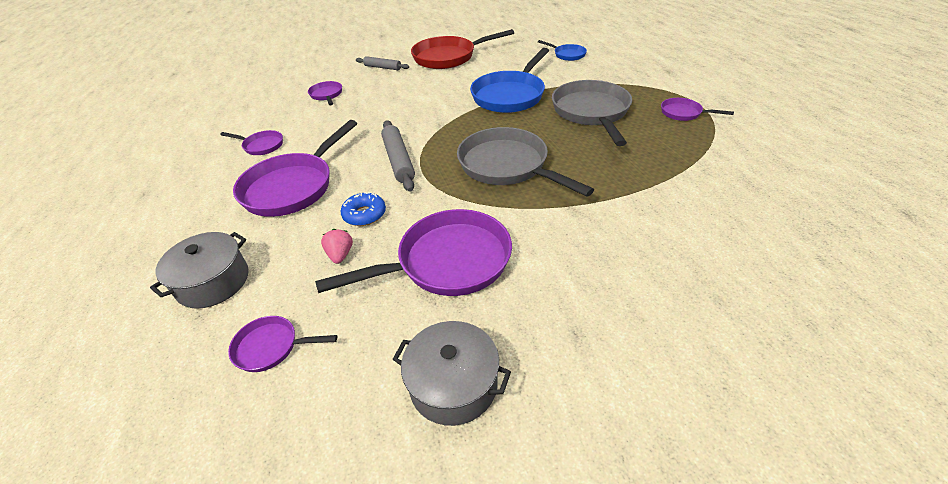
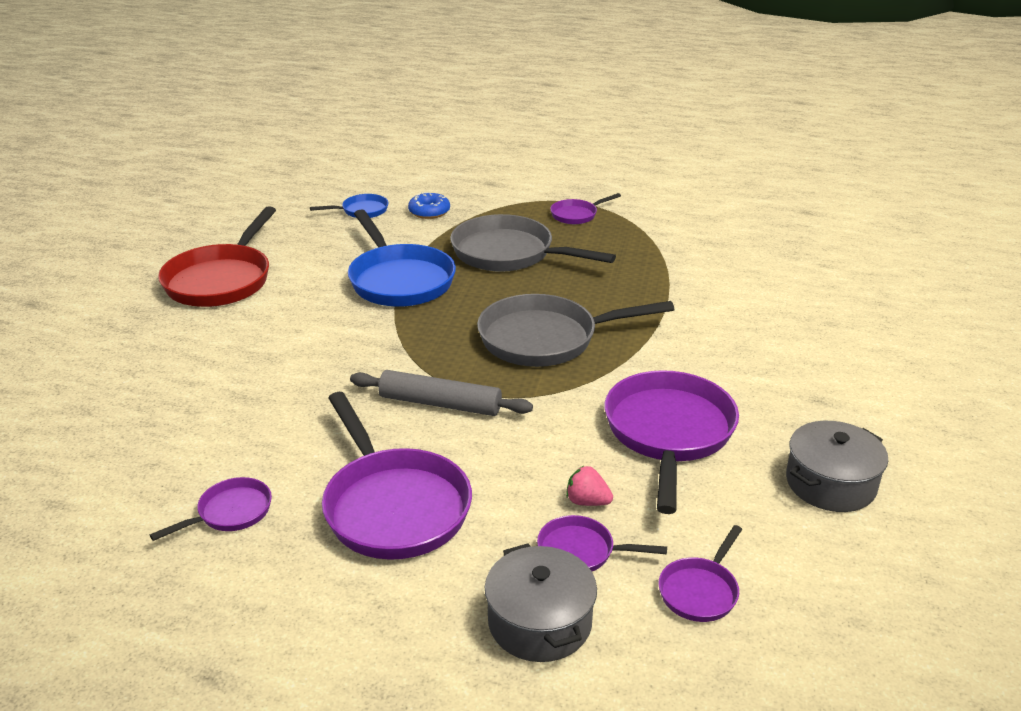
camera: 60 degrees left, 10 degrees down
(327, 95) = (159, 411): purple pan -> purple pan (581, 551)
(364, 214) = (527, 463): blue donut -> blue donut (429, 212)
(382, 67) = (154, 338): grey rolling pin -> none

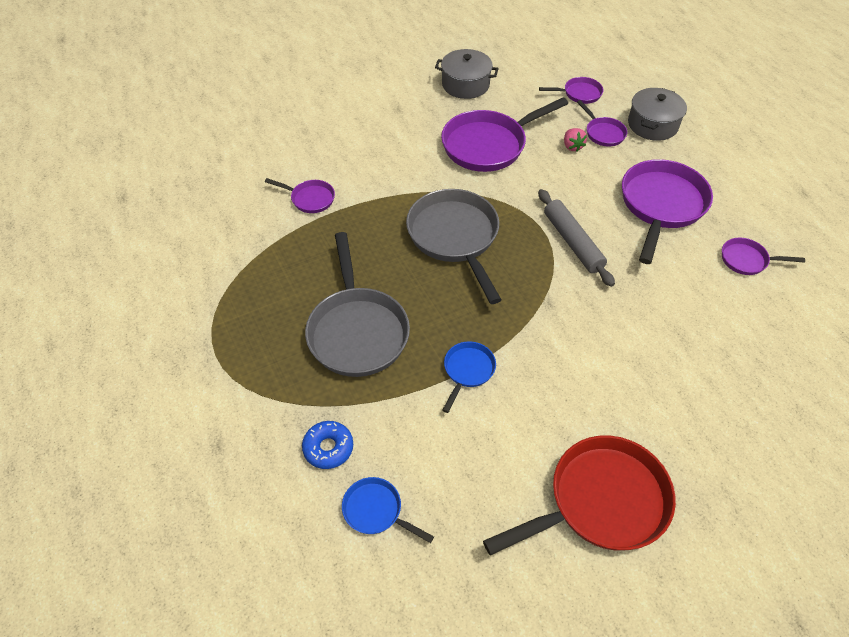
camera: 130 degrees left, 20 degrees up
(399, 280) = (467, 371): blue pan -> blue pan, size x0.49
(546, 339) = (455, 238): grey pan -> grey pan turned 150 degrees counterclockwise
(576, 215) = (242, 331): purple pan -> purple pan (310, 199)

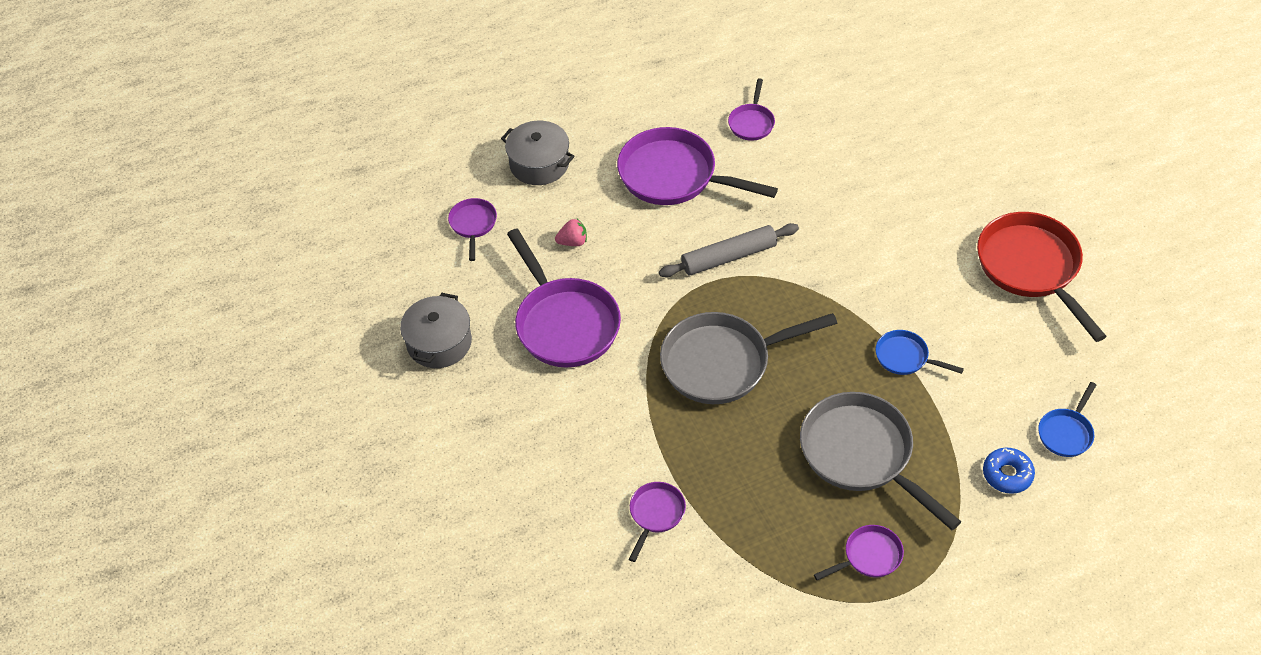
camera: 85 degrees left, 0 degrees up
(357, 331) = (862, 455): grey pan -> grey pan turned 120 degrees counterclockwise
(603, 133) = (550, 210): purple pan -> purple pan (869, 556)

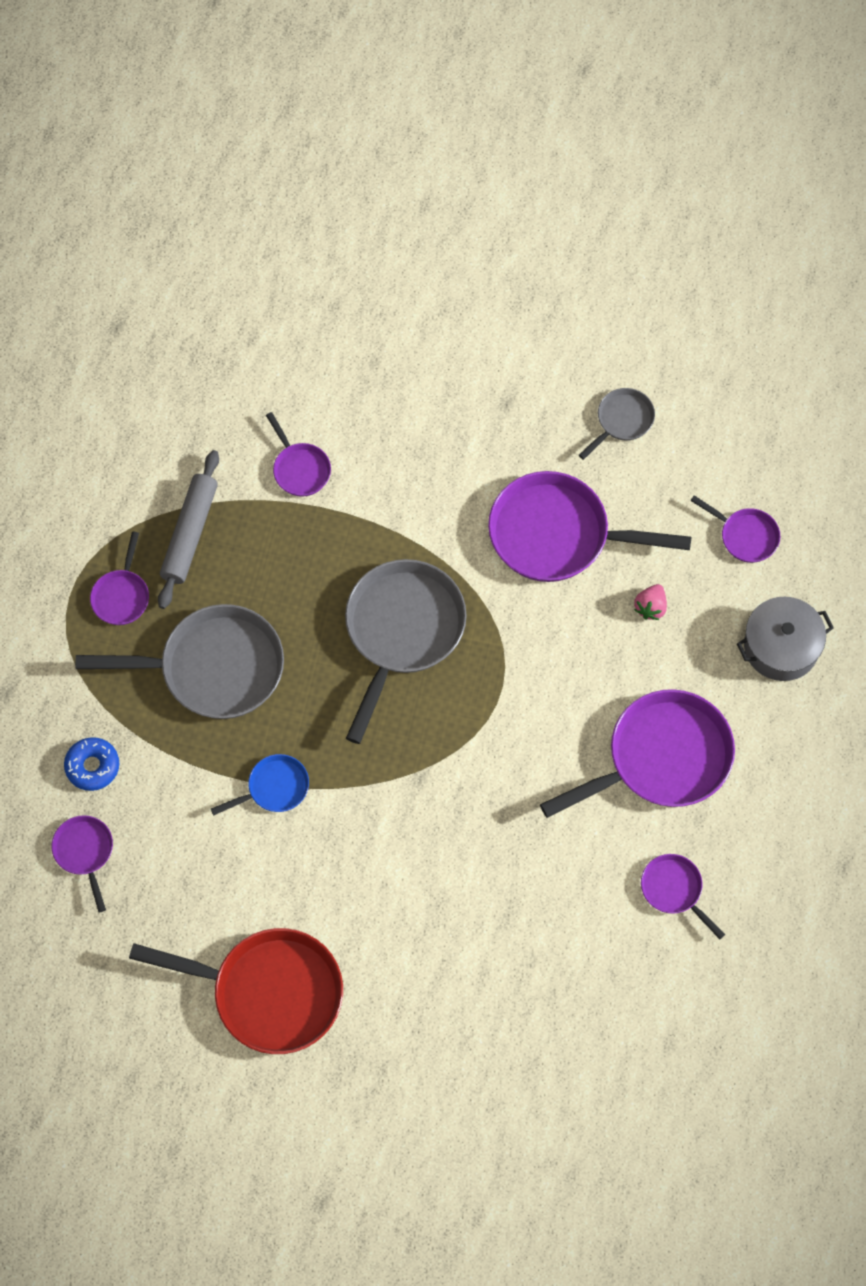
camera: 125 degrees right, 15 degrees up
(439, 342) = (622, 421): grey pot -> grey pan
(729, 257) = (516, 729): grey rolling pin -> grey rolling pin (190, 533)
(1066, 432) = (85, 852): blue pan -> purple pan

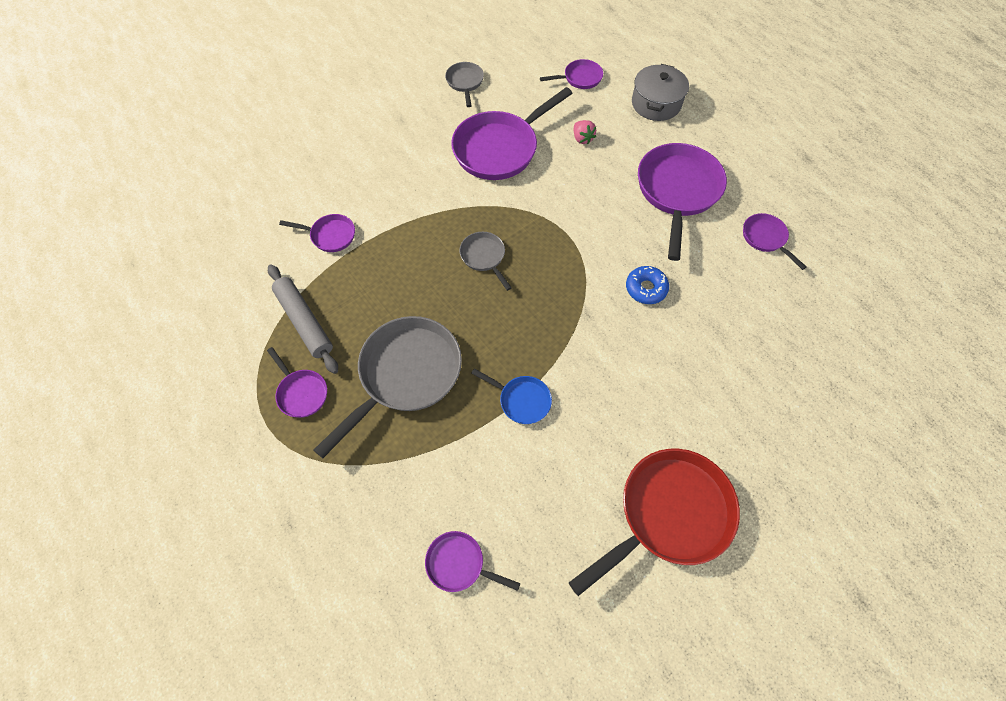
camera: 50 degrees left, 5 degrees down
(92, 766) = (400, 506): blue donut -> blue donut (646, 288)
(274, 788) = (521, 400): blue pan -> blue pan turned 105 degrees clockwise
(402, 632) = (484, 257): grey pan -> grey pan, size x0.49
(674, 890) = (765, 238): purple pan -> purple pan turned 60 degrees clockwise

